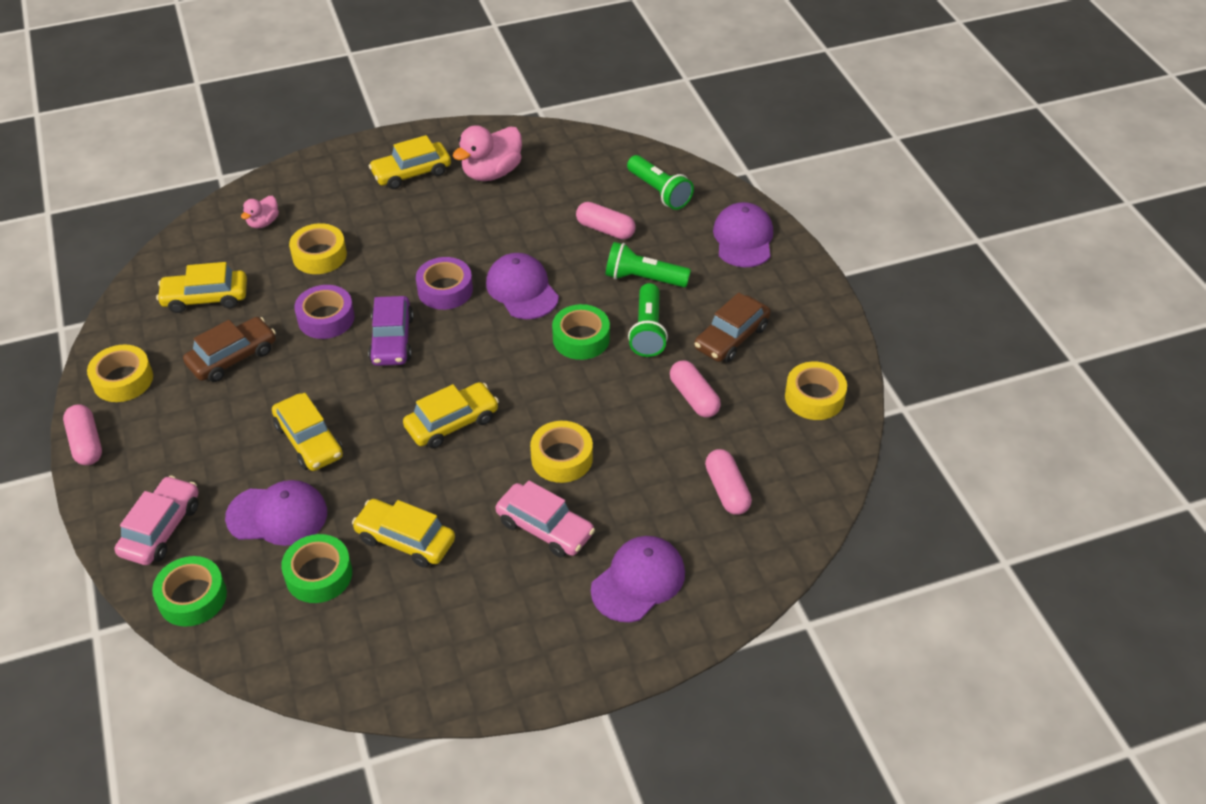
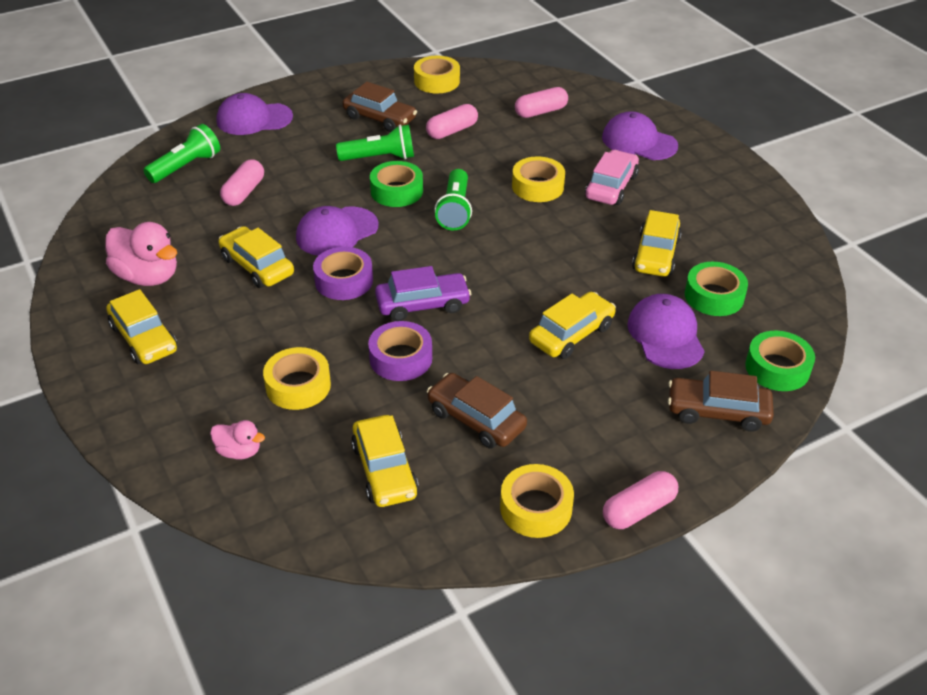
camera: 100 degrees left, 5 degrees down
(161, 529) = (717, 411): pink car -> brown car
(452, 423) = (519, 249): yellow car -> yellow car (257, 266)
(643, 279) = (312, 165): green flashlight -> green flashlight (455, 210)

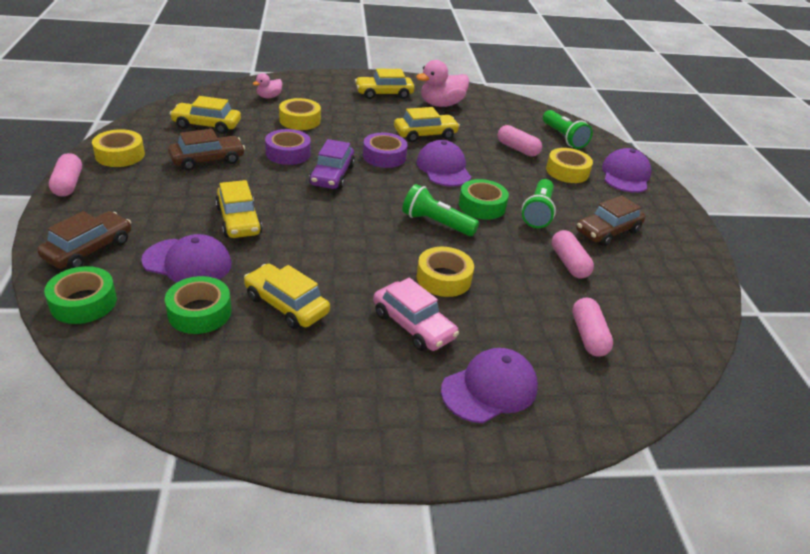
camera: 110 degrees right, 5 degrees down
(437, 81) = (677, 286): yellow tape -> yellow tape (567, 171)

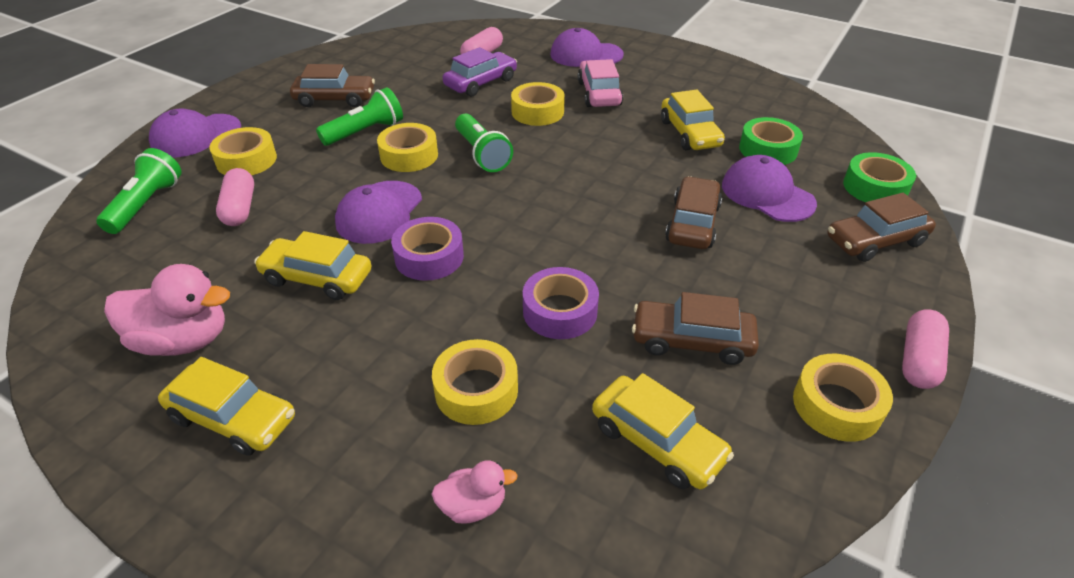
camera: 140 degrees left, 5 degrees up
(238, 220) = (692, 223): yellow car -> brown car
(332, 175) = (532, 249): purple car -> purple car (481, 83)
(482, 206) = (409, 155): green tape -> yellow tape
(569, 263) = (416, 90): pink capsule -> none

